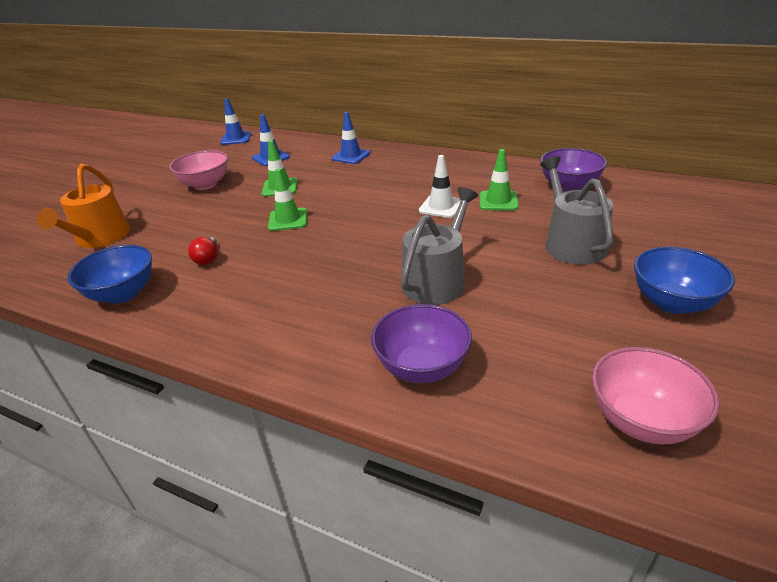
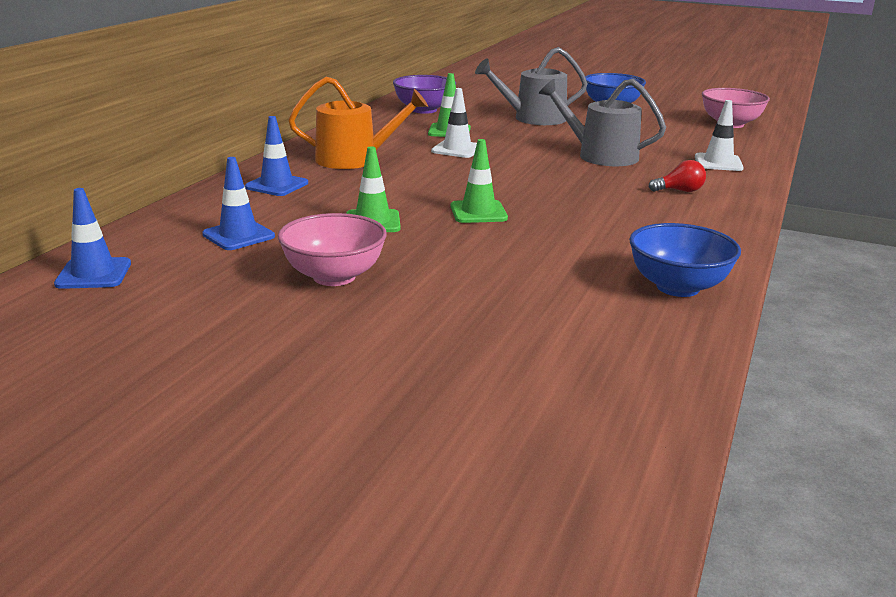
camera: 95 degrees left, 10 degrees down
(100, 238) = (530, 338): orange watering can -> orange watering can (355, 159)
(208, 259) = (582, 248): red light bulb -> red light bulb (680, 191)
(422, 367) = (718, 163): purple bowl -> white traffic cone

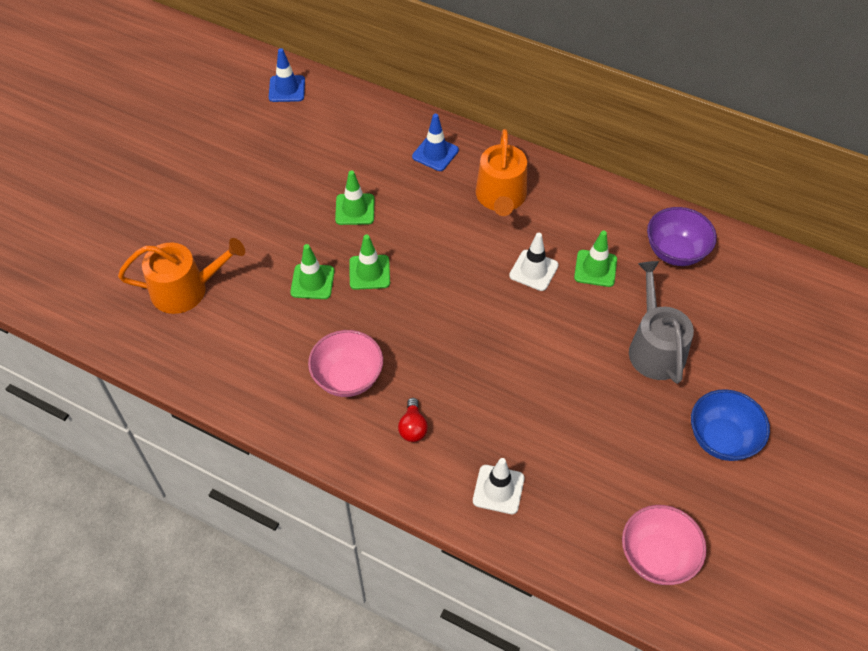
camera: 95 degrees right, 30 degrees up
(238, 235) = (337, 142): blue traffic cone -> none
(334, 277) = (266, 191): pink bowl -> pink bowl (348, 378)
(503, 240) = (312, 282): none -> green traffic cone
(547, 322) = (186, 289): none -> orange watering can
(600, 155) = (520, 385): grey watering can -> none
(677, 287) = (220, 370): blue bowl -> none

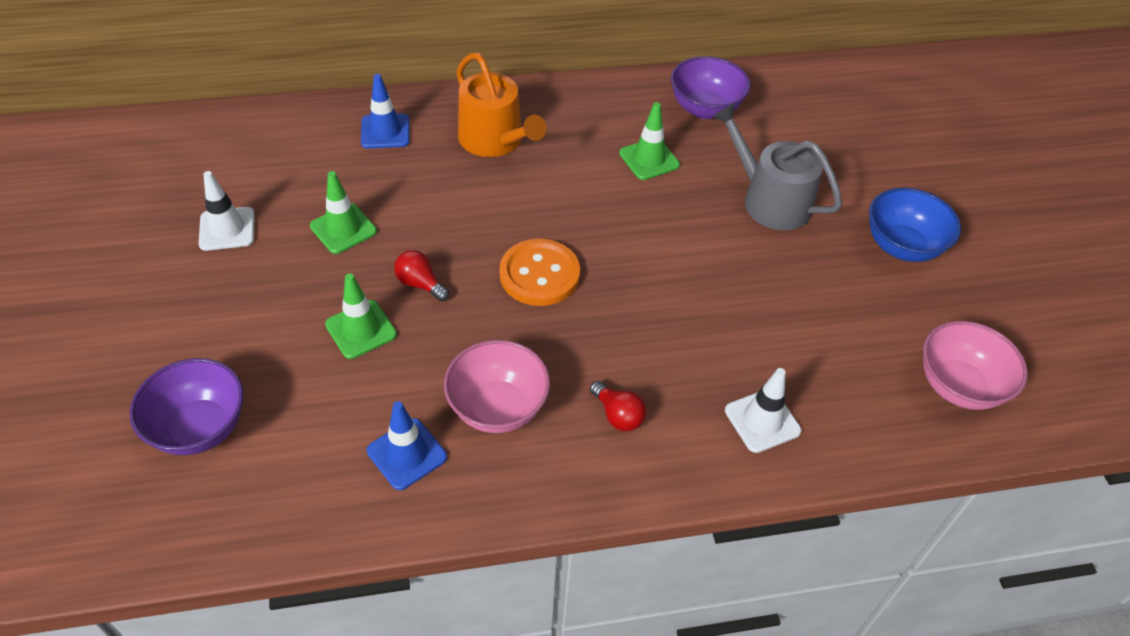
camera: 40 degrees left, 5 degrees down
(186, 289) = (200, 428): orange watering can -> purple bowl
(287, 89) = (144, 144): blue traffic cone -> blue traffic cone (407, 454)
(369, 272) = (420, 284): green traffic cone -> red light bulb
(446, 308) = (539, 274): none -> orange button
(533, 270) = (593, 191): white traffic cone -> white traffic cone (227, 229)

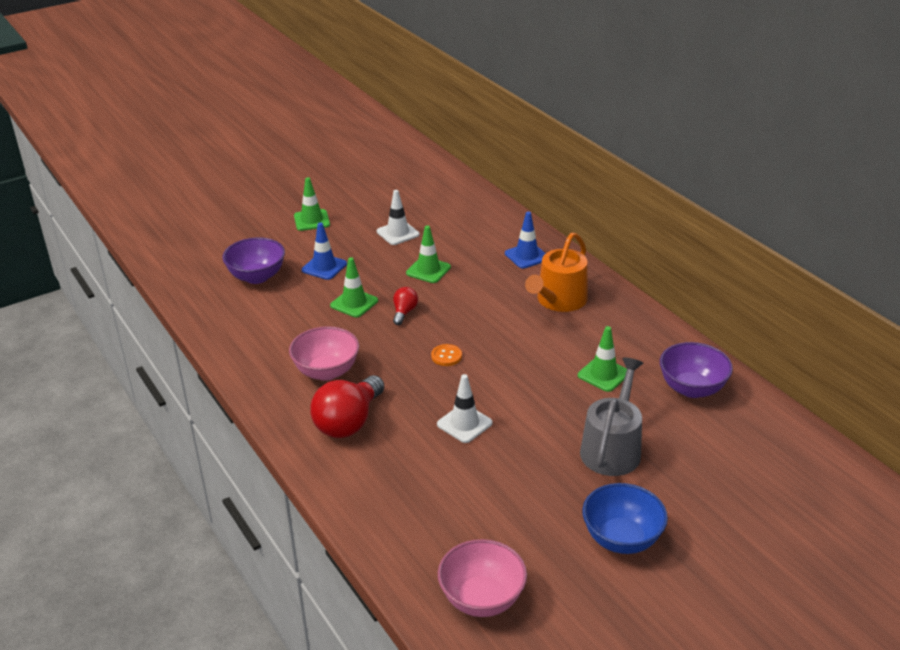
camera: 70 degrees right, 15 degrees down
(100, 313) = (312, 220): none -> green traffic cone
(407, 454) = (275, 348): blue traffic cone -> blue traffic cone (324, 267)
(539, 274) = (446, 356): orange button -> orange button, size x0.52
(618, 415) = (348, 422): red light bulb -> red light bulb, size x2.00
(762, 421) = (382, 491): white traffic cone -> white traffic cone (464, 424)

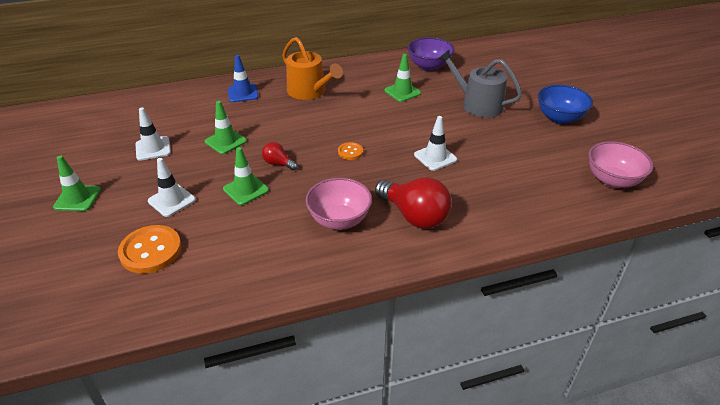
camera: 75 degrees left, 5 degrees up
(257, 277) = (151, 251): purple bowl -> orange button
(324, 267) = (171, 200): blue traffic cone -> white traffic cone

